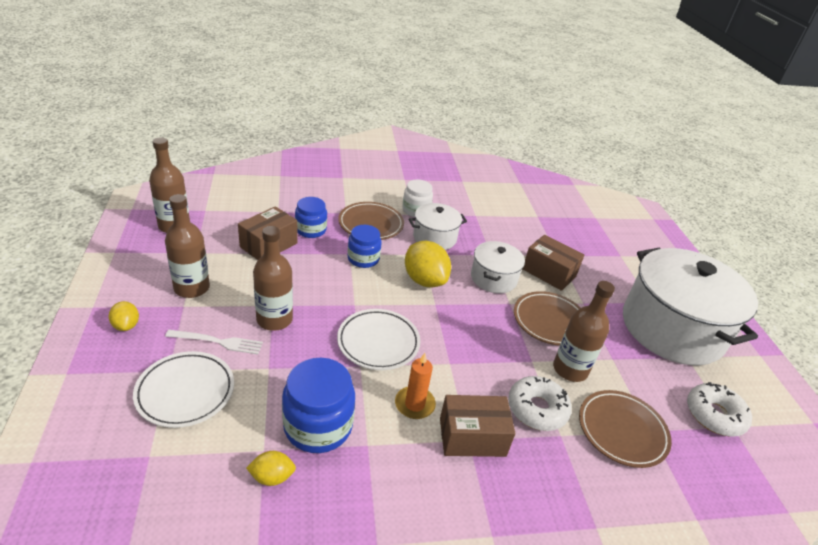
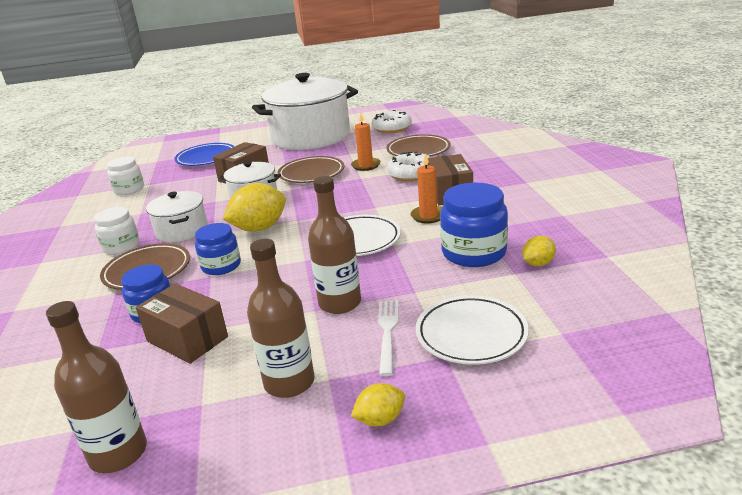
camera: 85 degrees left, 10 degrees down
(272, 477) = (538, 263): yellow lemon -> yellow lemon turned 60 degrees clockwise
(527, 206) = (129, 189): none -> white jar
(570, 369) = (366, 165): brown bottle -> orange candle
(601, 247) = (206, 158): none -> blue plate

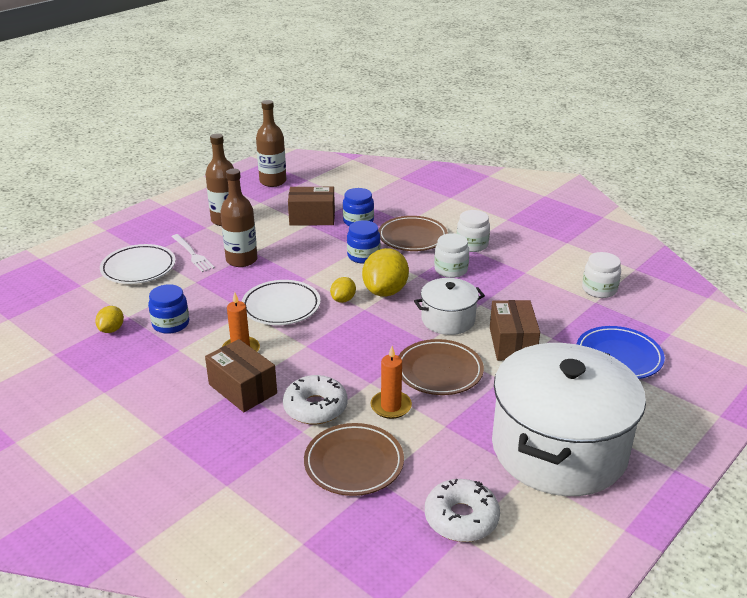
camera: 140 degrees right, 5 degrees up
(182, 230) = (451, 270): white pot -> white jar
(380, 419) = (163, 222): yellow lemon -> yellow lemon (343, 299)
(474, 253) = (171, 324): blue jar -> blue jar, size x0.64

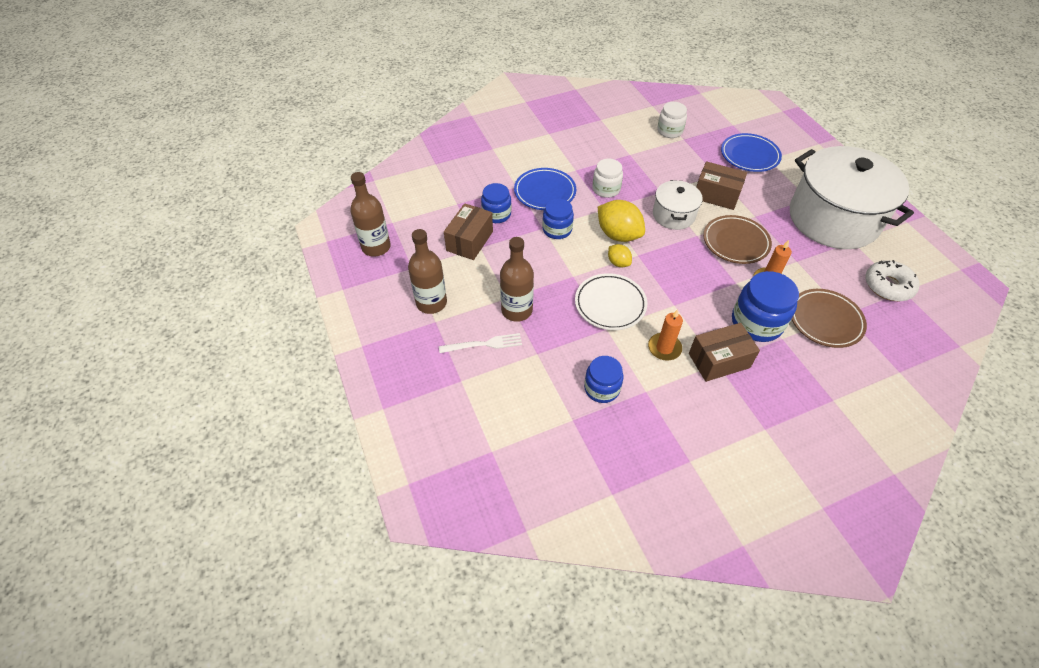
camera: 65 degrees left, 20 degrees up
(111, 329) = (590, 437): yellow lemon -> none
(138, 268) = (485, 394): white plate -> none
(315, 407) = (756, 323): white donut -> blue jar
(412, 237) = (545, 192): brown plate -> blue plate
(472, 245) = (576, 165): white jar -> none

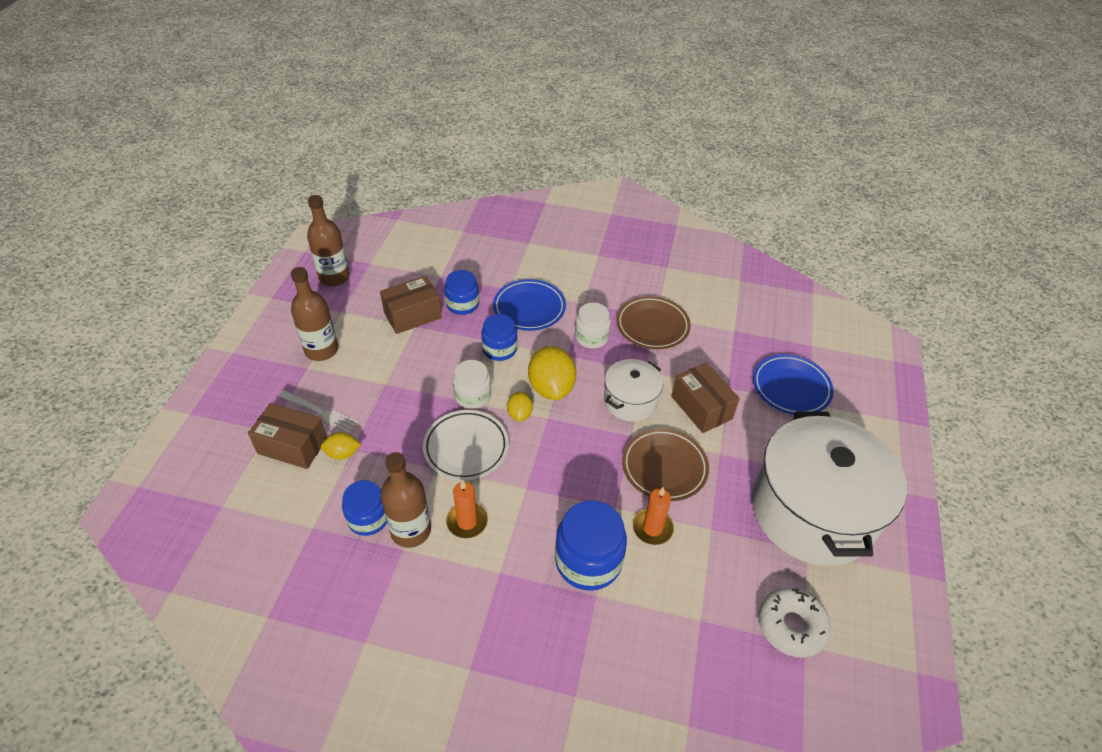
camera: 35 degrees right, 5 degrees down
(517, 310) = (380, 400): brown bottle -> brown bottle (411, 531)
(534, 360) = (342, 453): none -> yellow lemon
(669, 131) = (728, 315): white jar -> white jar (472, 396)
(719, 360) = (504, 570): brown box -> brown box (292, 446)
(825, 320) = (667, 610): brown plate -> brown plate (652, 326)

